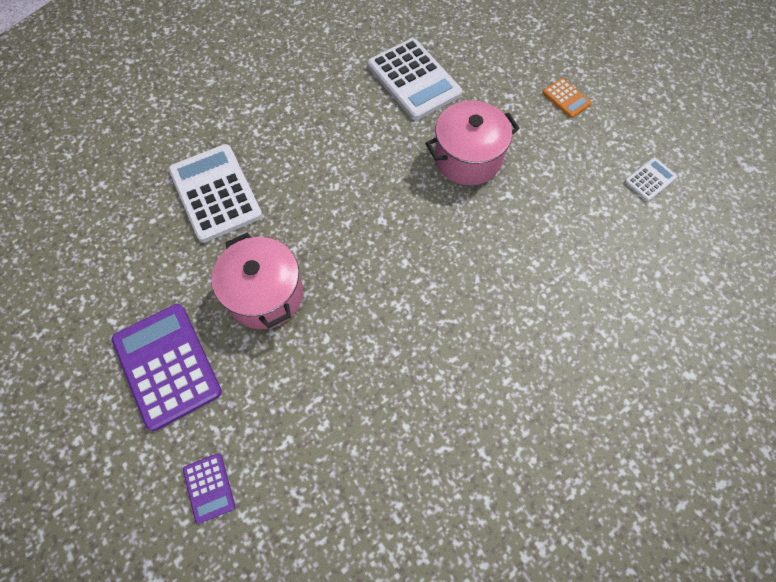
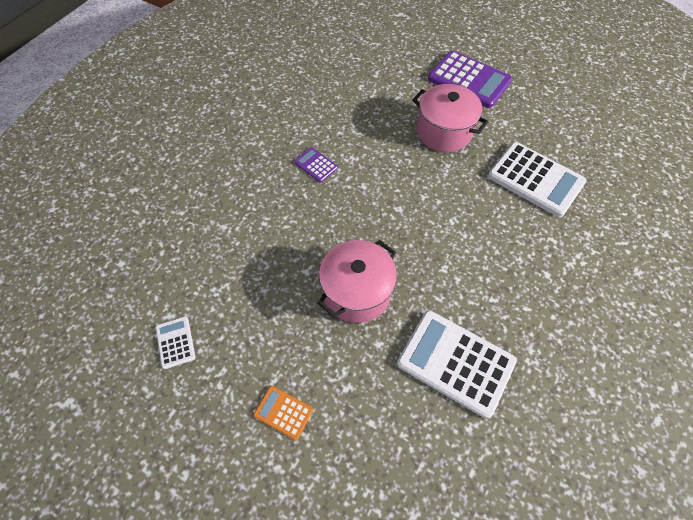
camera: 155 degrees right, 5 degrees down
(209, 487) = (402, 46): purple calculator -> purple calculator (316, 165)
(650, 180) = (175, 342): white calculator -> white calculator turned 135 degrees clockwise

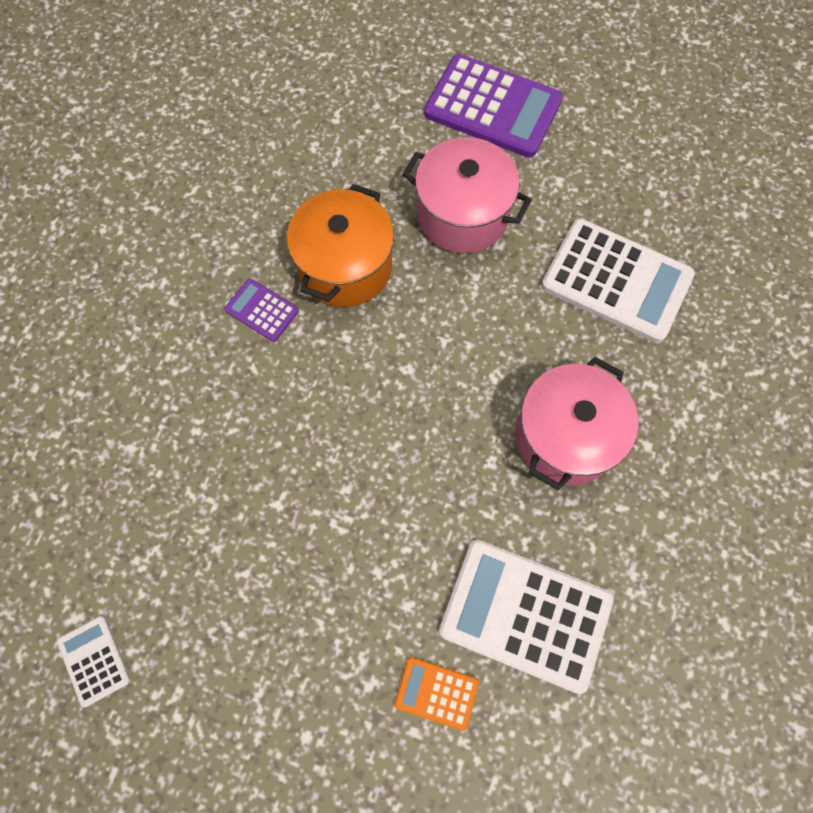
camera: 10 degrees left, 10 degrees up
(283, 412) = (281, 740): orange calculator -> orange calculator (436, 692)
(357, 292) = (362, 526): pink pot -> pink pot (565, 437)
(369, 149) = (345, 266): none -> orange pot

